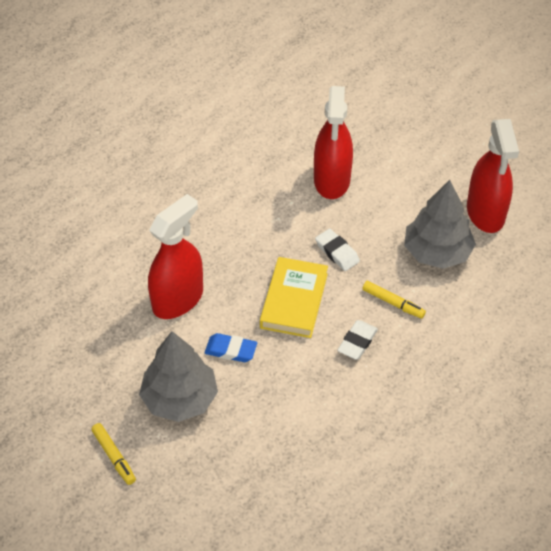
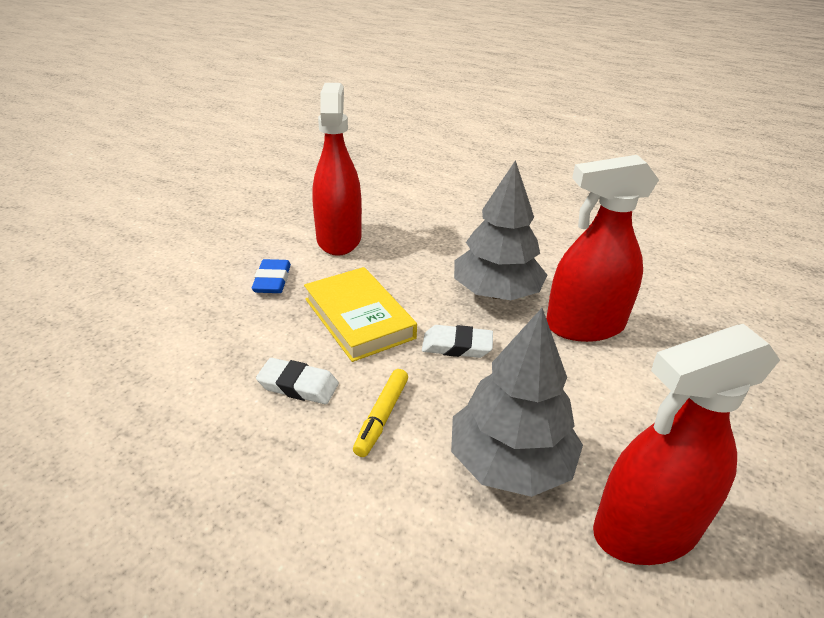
camera: 75 degrees right, 15 degrees down
(114, 457) = (133, 230): yellow marker -> none
(178, 299) = (339, 239): red spray bottle -> red spray bottle turned 120 degrees counterclockwise
(179, 399) = (203, 257): grey tree -> grey tree (496, 293)
(294, 301) = (359, 318): yellow book -> yellow book turned 60 degrees clockwise
(337, 252) = (457, 346): white eraser -> white eraser turned 60 degrees clockwise

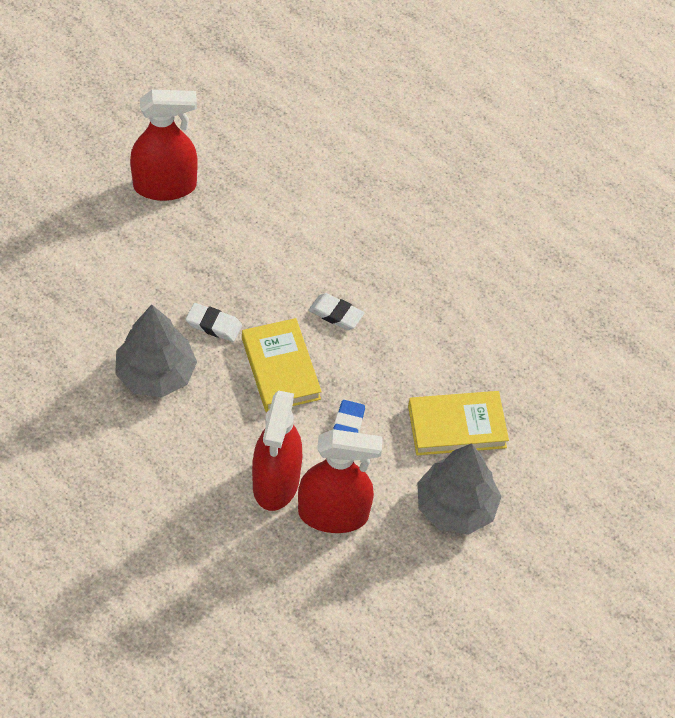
camera: 170 degrees left, 20 degrees up
(140, 300) = (457, 426): none -> yellow book
(381, 417) = (285, 279): yellow marker -> none
(510, 462) = (218, 234): grey tree -> grey tree (455, 507)
(584, 326) = (104, 323): red spray bottle -> red spray bottle (333, 514)

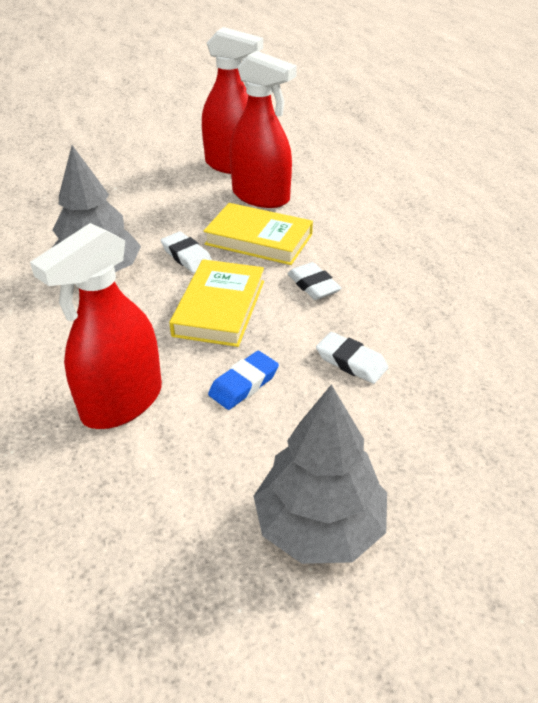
camera: 35 degrees right, 15 degrees down
(333, 514) = (156, 463): red spray bottle -> red spray bottle (261, 197)
(406, 377) = (351, 362): none -> white eraser
(457, 426) = (382, 432): yellow book -> yellow book (259, 239)

